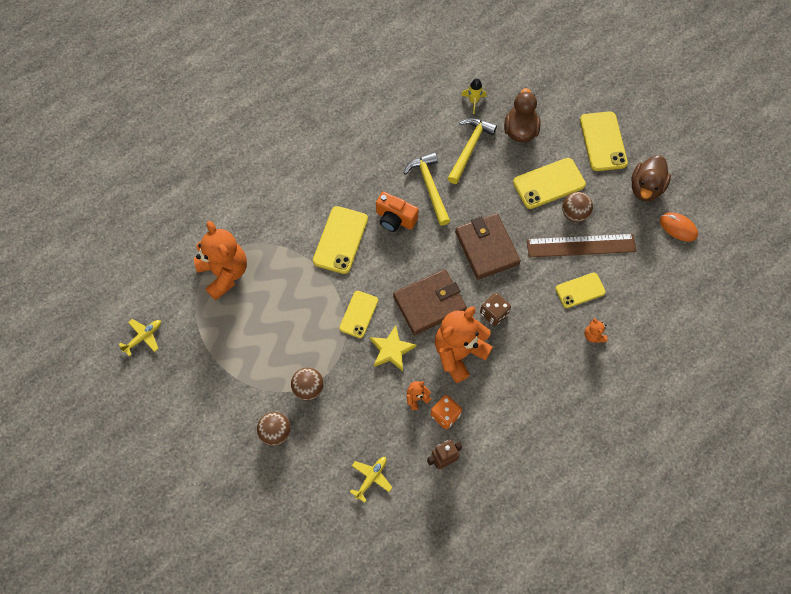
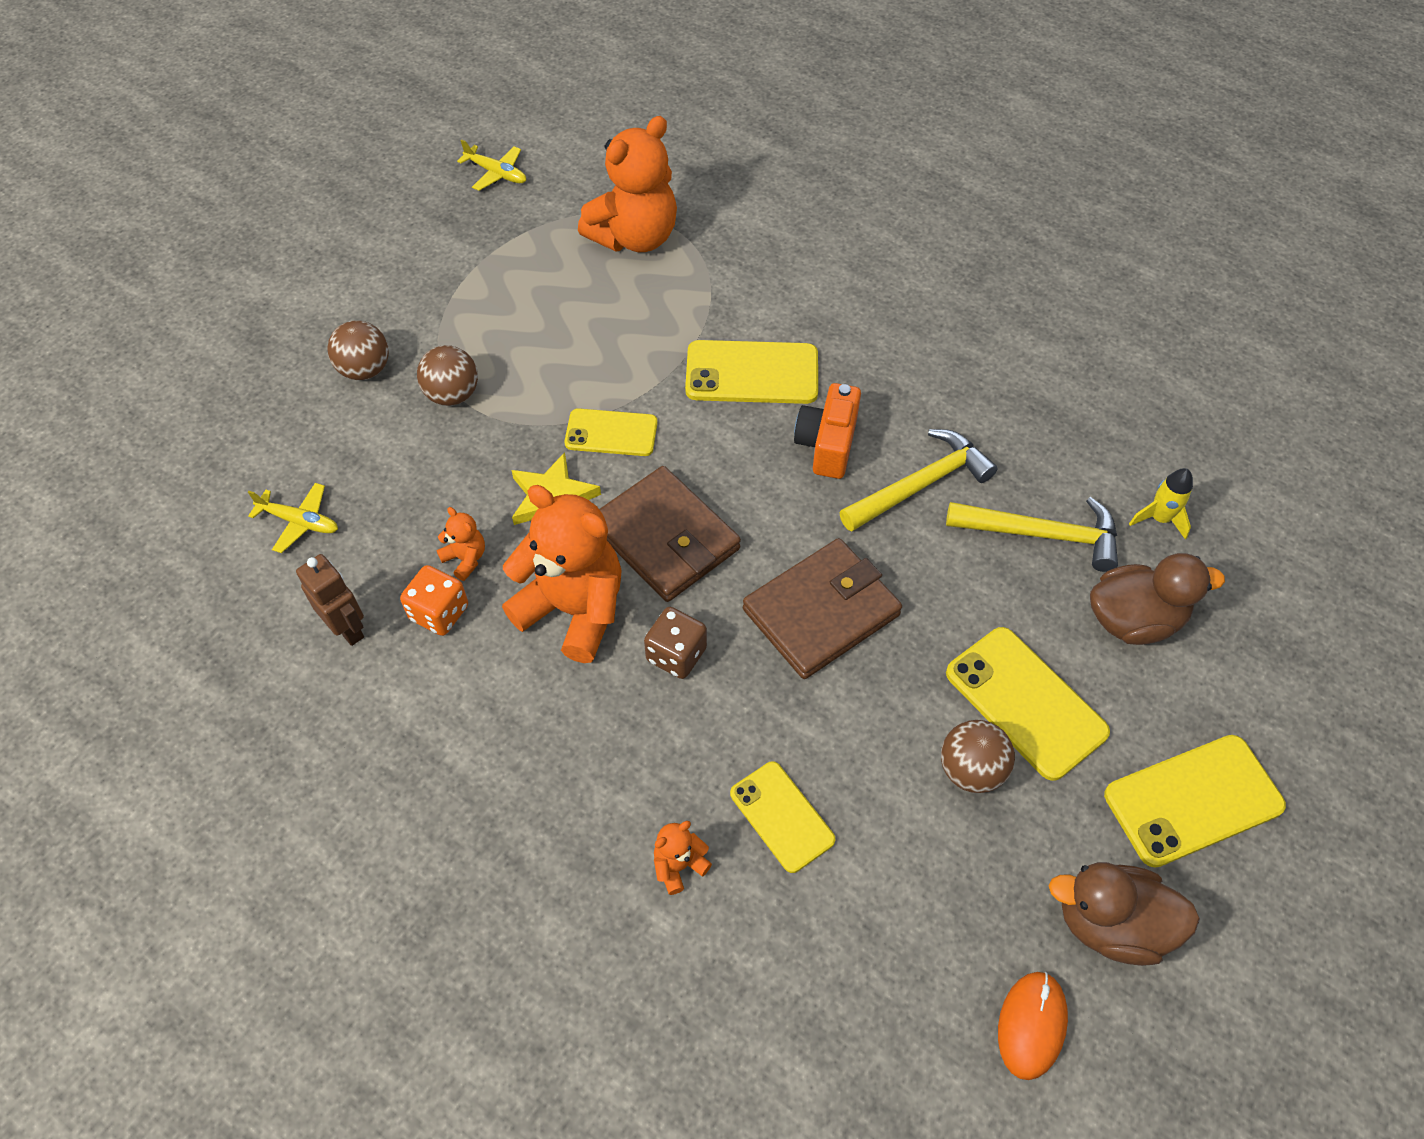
camera: 75 degrees right, 10 degrees down
(581, 245) = (895, 799): brown ruler -> none

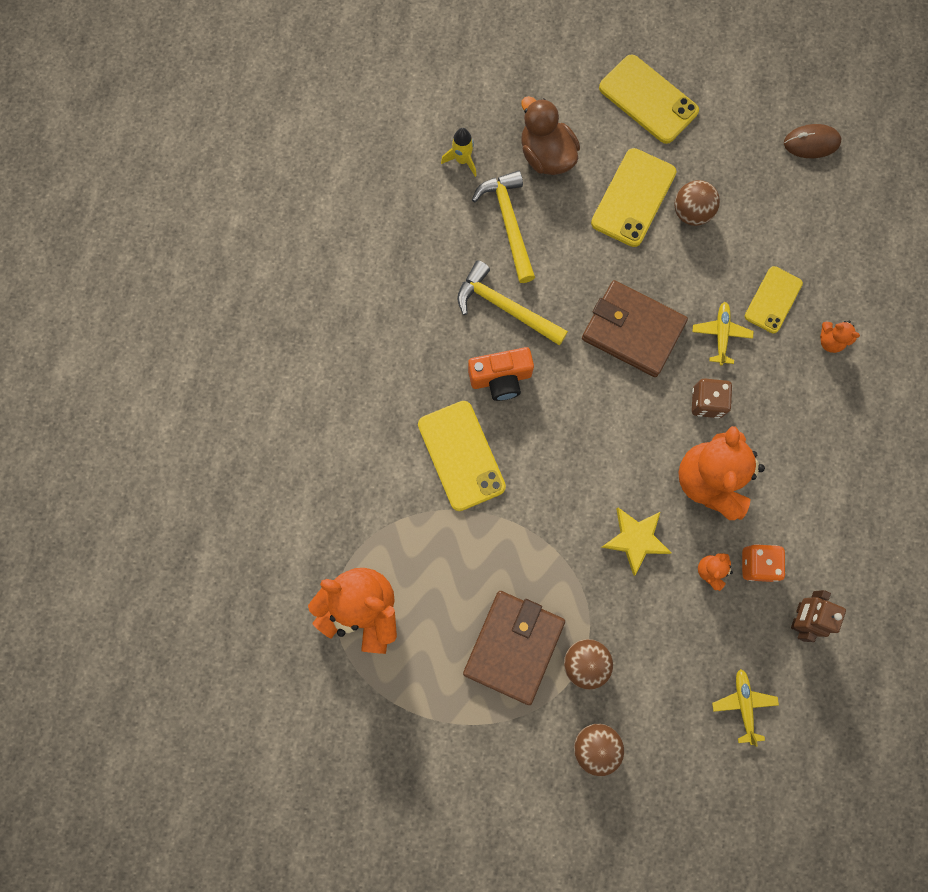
camera: 115 degrees left, 20 degrees up
(496, 173) = (338, 770): yellow plane -> yellow plane (720, 335)
(611, 433) = (562, 528): yellow phone -> none
(666, 538) = (628, 449): brown wallet -> brown wallet (513, 646)
(1031, 1025) = (811, 143): orange mouse -> brown mouse
(1111, 924) = (739, 121): brown duck -> none

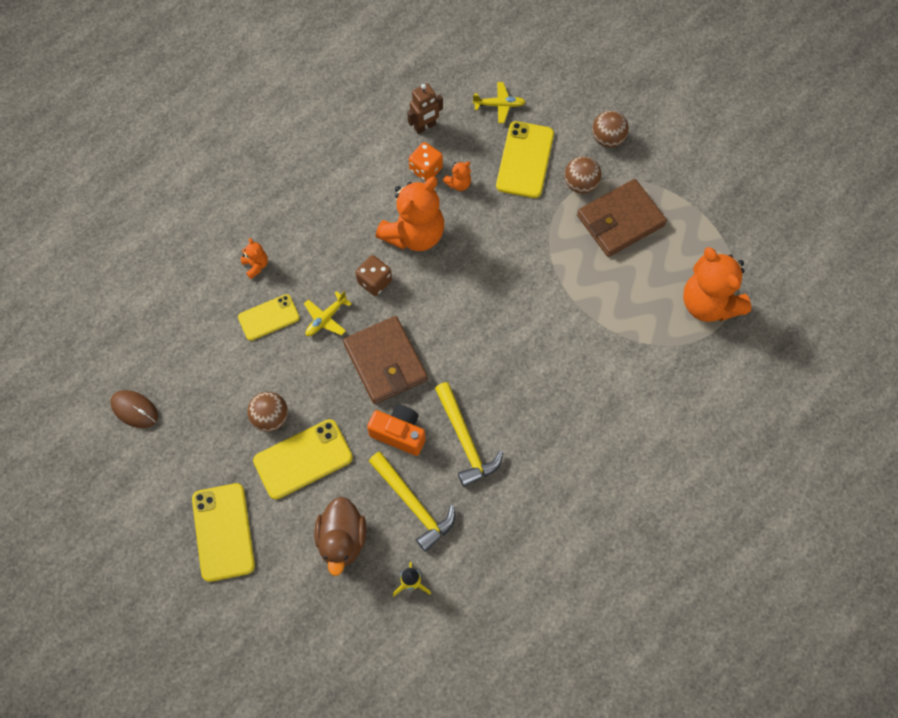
camera: 145 degrees left, 10 degrees down
(461, 455) = (573, 357): yellow phone -> yellow phone (525, 160)
(500, 378) = (506, 391): orange camera -> orange camera (399, 433)
(509, 223) = (413, 504): yellow hammer -> yellow hammer turned 60 degrees counterclockwise
(635, 539) = (492, 231): yellow star -> none
(743, 705) = (499, 105): yellow plane -> yellow plane turned 120 degrees counterclockwise

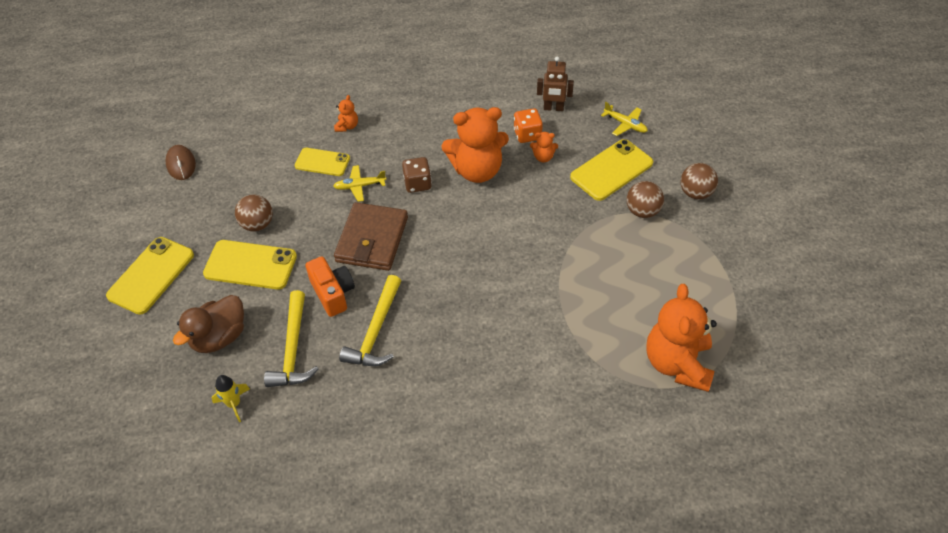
camera: 40 degrees right, 15 degrees down
(620, 220) = (653, 255): brown wallet -> none

